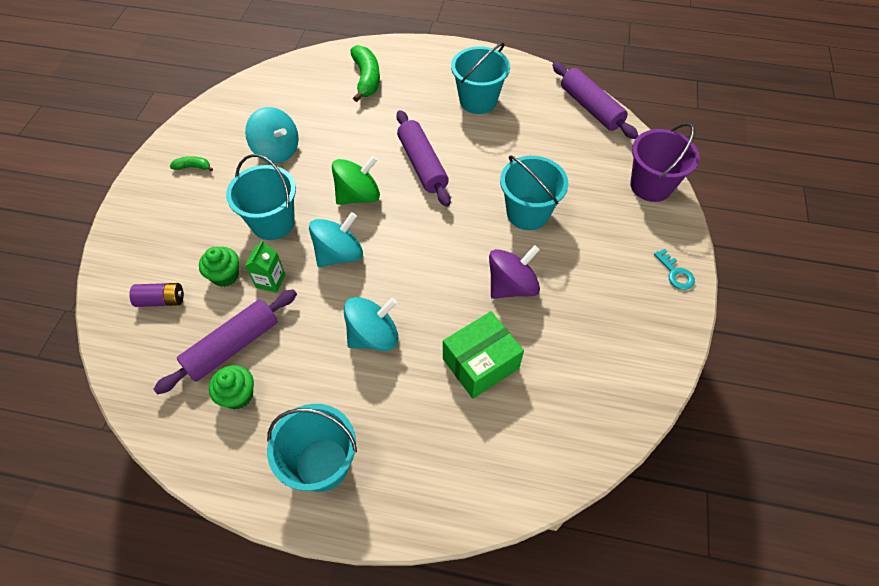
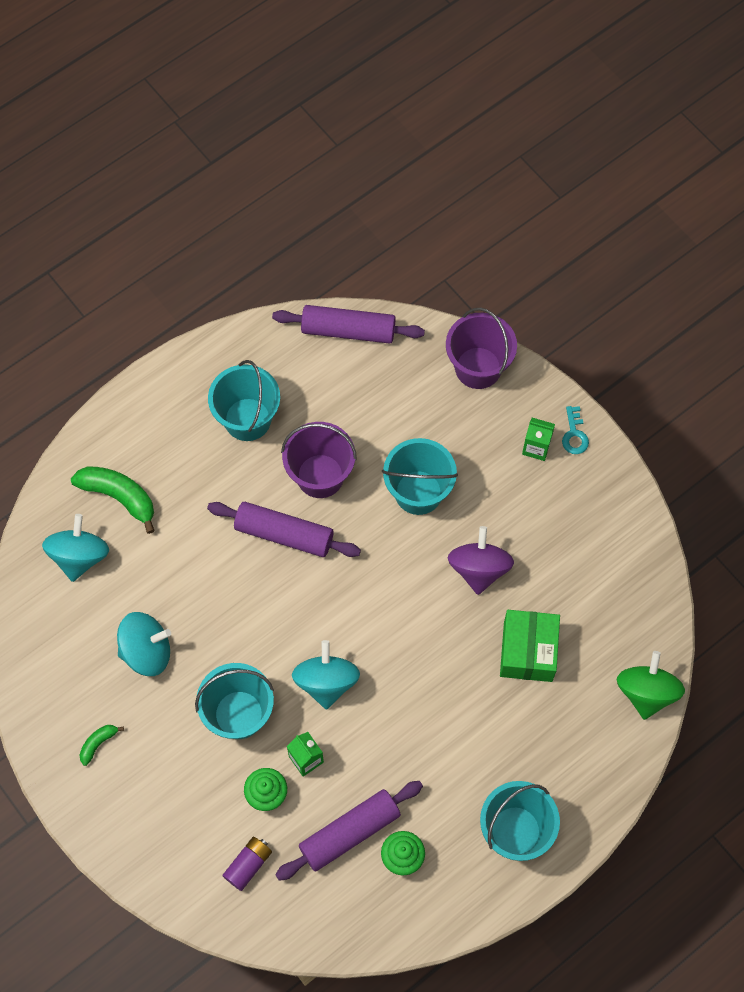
camera: 50 degrees left, 10 degrees up
(233, 346) = (350, 833): purple rolling pin -> purple rolling pin turned 60 degrees clockwise
(358, 196) = (272, 618): green spinning top -> green spinning top (646, 692)
(373, 336) = (434, 714): turquoise spinning top -> turquoise spinning top (80, 556)
(481, 156) = (320, 476): none -> purple bucket
(638, 257) = (536, 447): none -> green carton
(675, 273) = (574, 434): turquoise key -> turquoise key turned 75 degrees clockwise

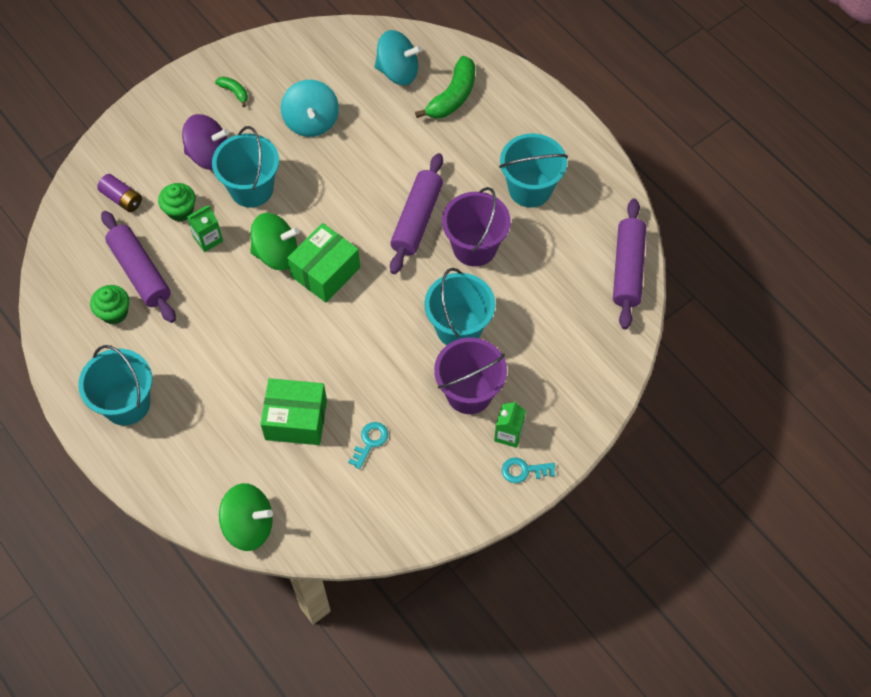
camera: 90 degrees right, 5 degrees down
(326, 682) = (276, 254): turquoise spinning top -> green spinning top
(350, 628) = (325, 272): none -> green box
(478, 368) = (594, 383): purple bucket -> purple bucket (469, 392)
(479, 569) = (380, 379): purple spinning top -> purple spinning top (209, 155)
(550, 577) = (370, 442): none -> turquoise key

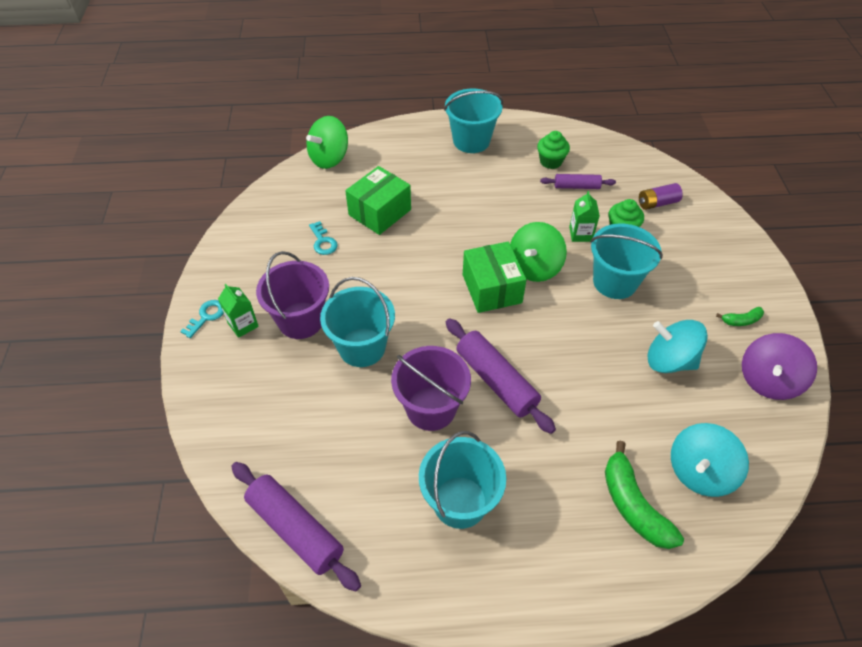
camera: 125 degrees right, 10 degrees down
(140, 272) = (576, 186): purple rolling pin -> purple rolling pin, size x0.58
(209, 155) = (671, 271): purple spinning top -> purple spinning top (768, 380)

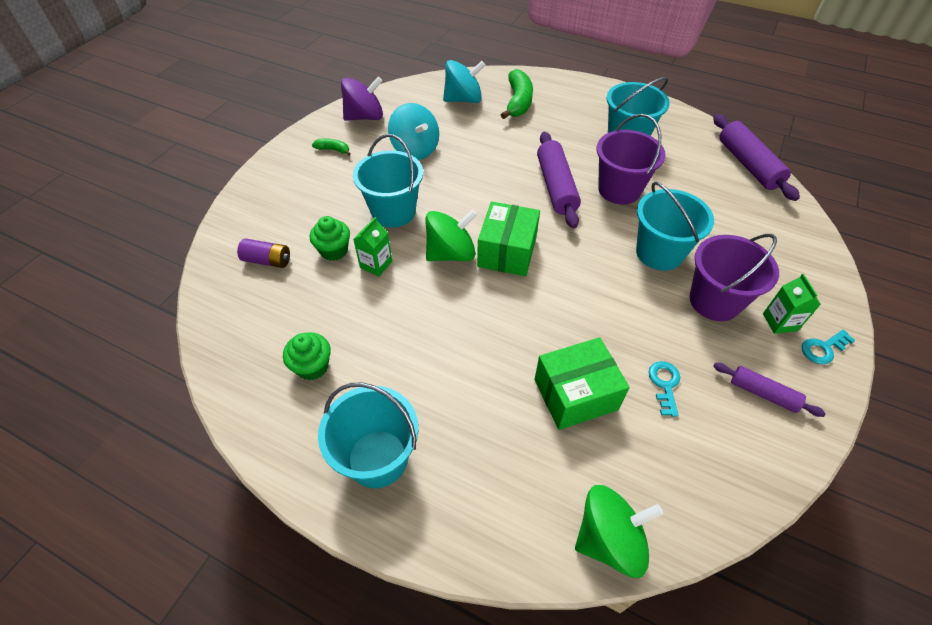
camera: 150 degrees left, 0 degrees up
(576, 186) = (321, 318): purple rolling pin -> purple rolling pin (763, 393)

